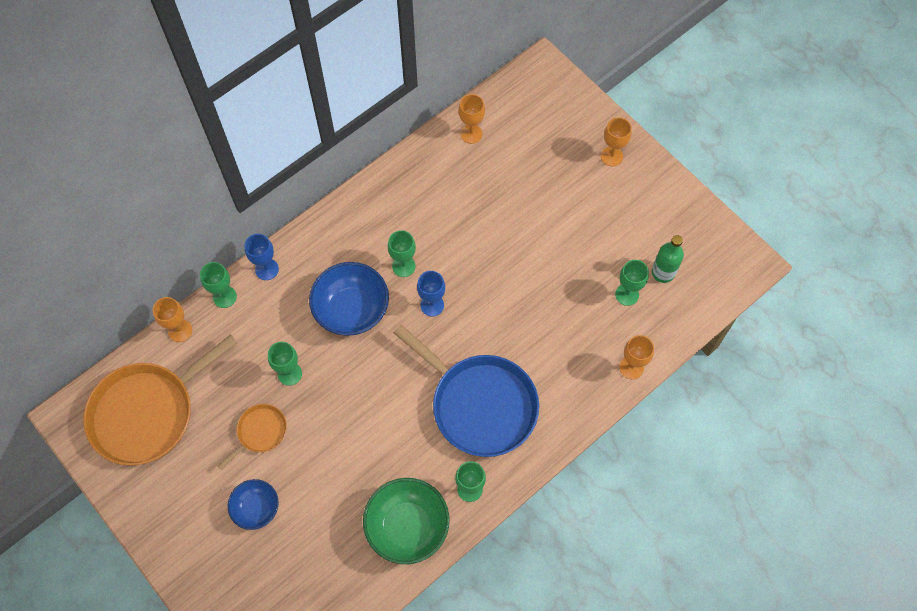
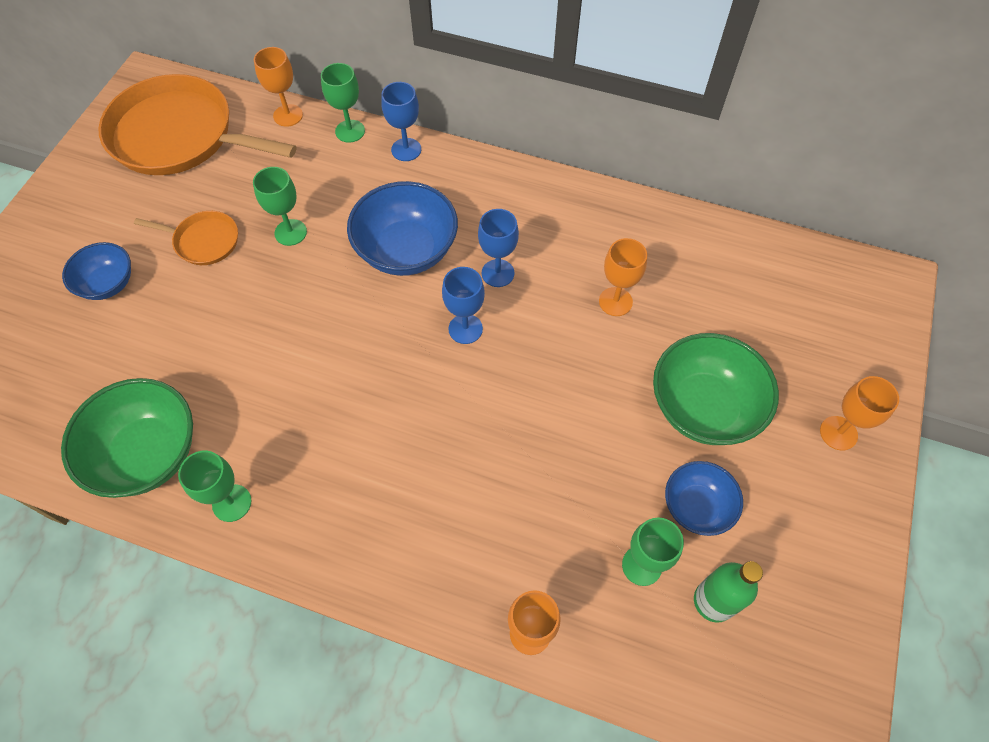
camera: 60 degrees right, 5 degrees down
(403, 266) = (498, 273): green goblet -> blue goblet
(471, 134) = (729, 253): orange goblet -> orange goblet (615, 301)
(480, 404) = (359, 454): blue pan -> none
(559, 210) = (703, 407): none -> green bowl
(611, 249) = (697, 506): none -> blue bowl

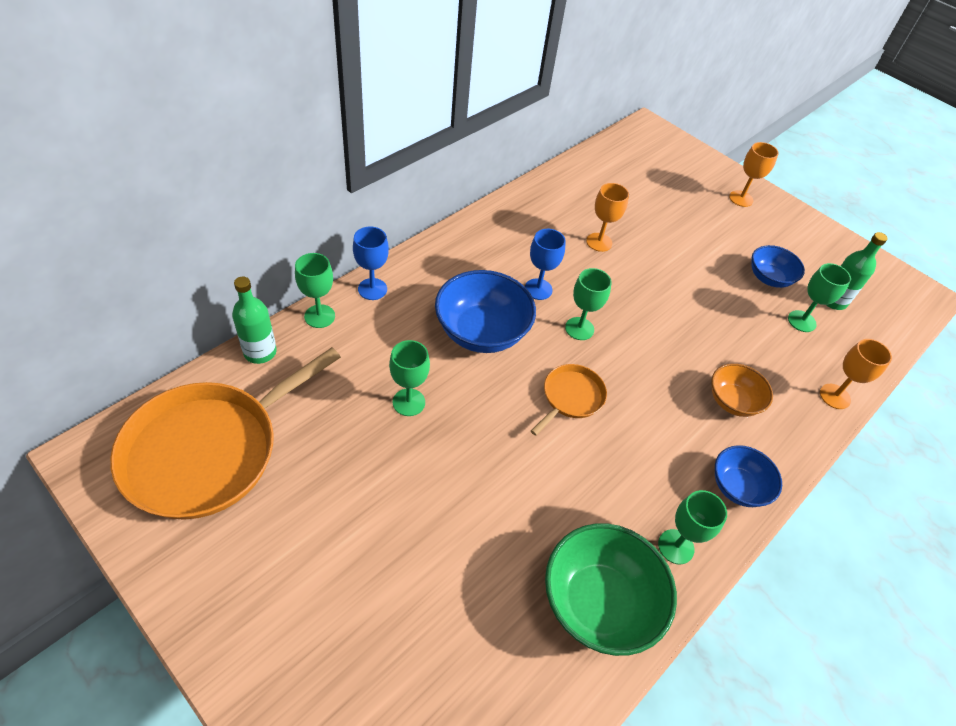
camera: 70 degrees left, 10 degrees down
(108, 284) = (370, 581): blue bowl -> blue bowl (738, 487)
(204, 241) = (372, 474): orange pan -> orange pan (571, 397)
(288, 115) = (260, 352): orange goblet -> green bottle
(451, 511) = (732, 401): none -> orange bowl
(465, 329) = (579, 328): blue goblet -> green goblet
(703, 407) = (700, 242): green bowl -> none

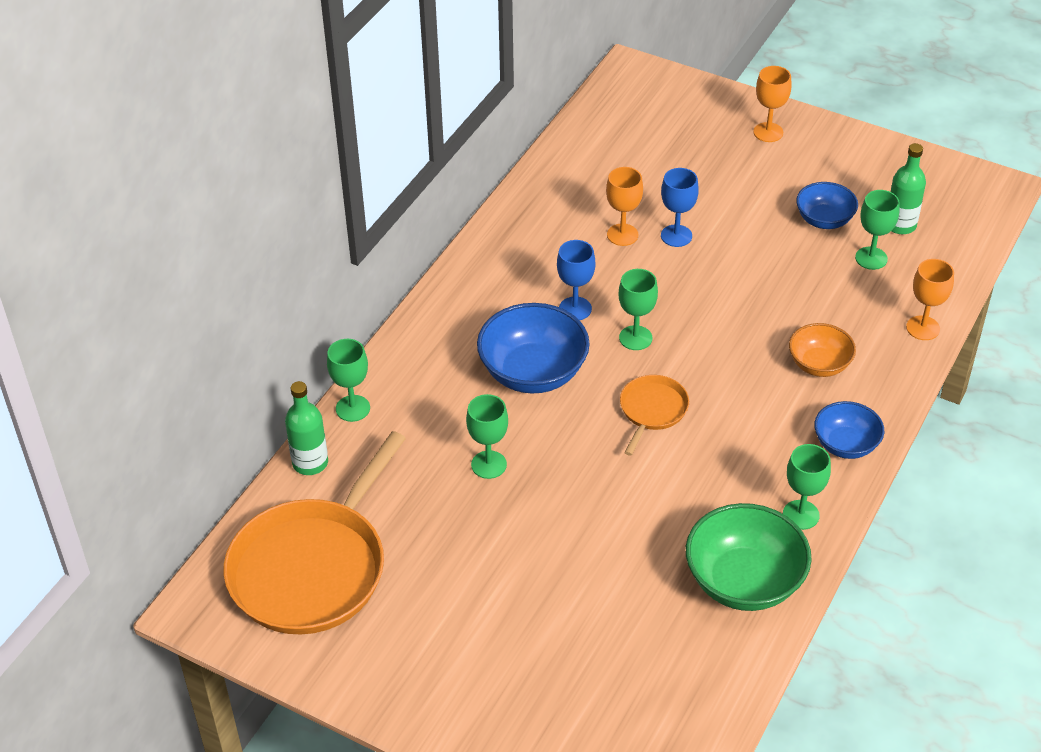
camera: 10 degrees left, 5 degrees down
(372, 289) = (395, 363): blue goblet -> blue goblet (676, 236)

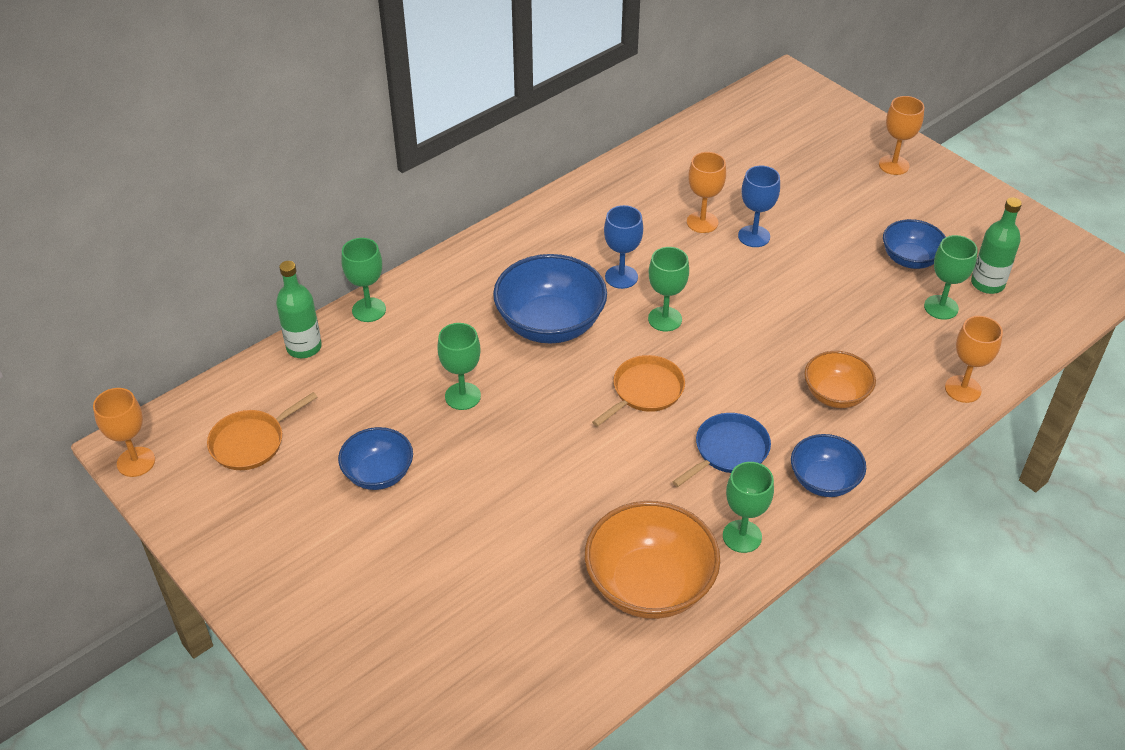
camera: 20 degrees right, 0 degrees up
(210, 621) = (136, 462): none -> orange goblet
(312, 568) = (251, 442): orange pan -> orange pan, size x0.47
(450, 560) = (378, 474): none -> blue bowl
(744, 581) = (649, 585): green bowl -> orange bowl
(752, 442) = (728, 450): none -> blue pan

